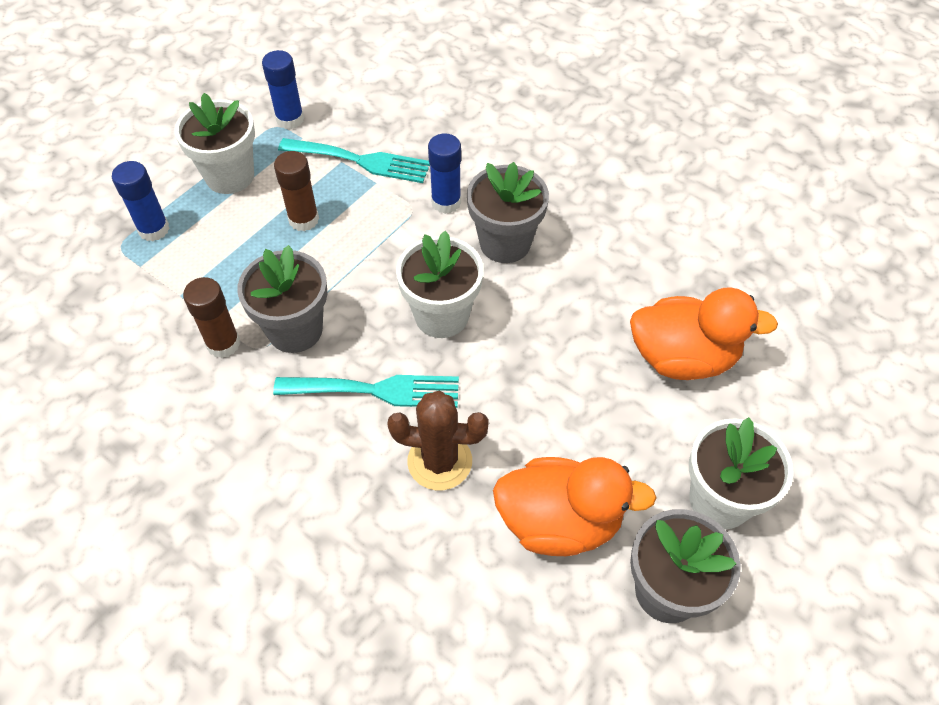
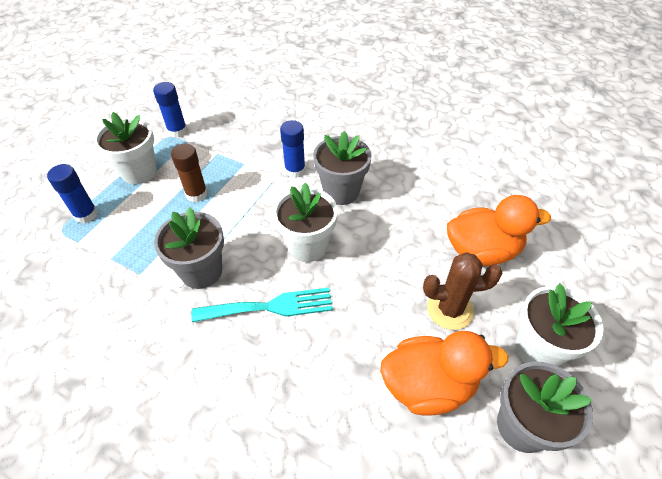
camera: 10 degrees left, 5 degrees down
(223, 344) = (148, 289): brown glue stick -> none
(361, 161) = (231, 151): turquoise fork -> none
(439, 461) = (328, 353): brown cactus -> brown cactus (450, 309)

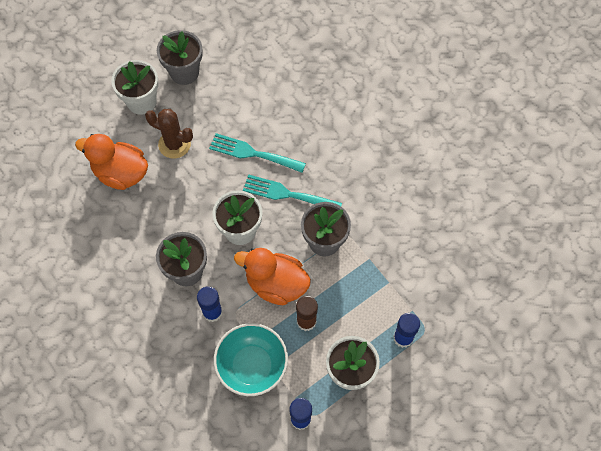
camera: 155 degrees left, 15 degrees up
(236, 148) = (252, 366): none -> turquoise bowl
(343, 341) = (252, 153): none -> turquoise fork
(428, 385) = (219, 109): orange duck -> orange duck (276, 284)

